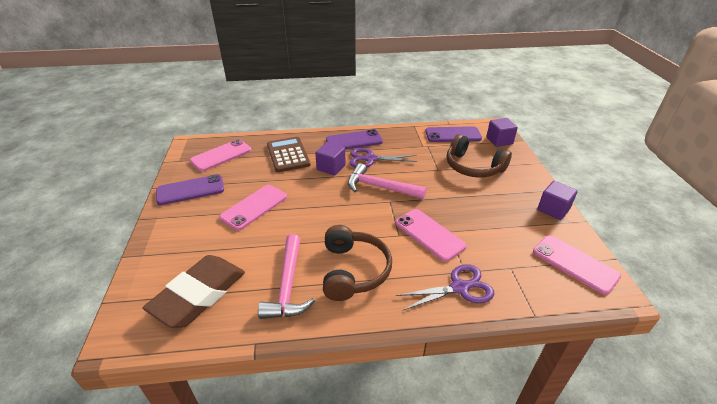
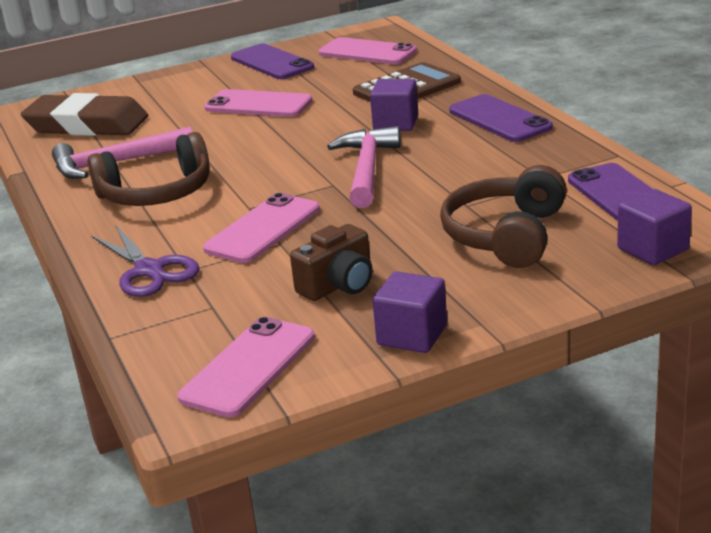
camera: 75 degrees right, 10 degrees down
(370, 159) = (449, 144): purple scissors -> none
(502, 220) = (338, 285): none -> brown camera

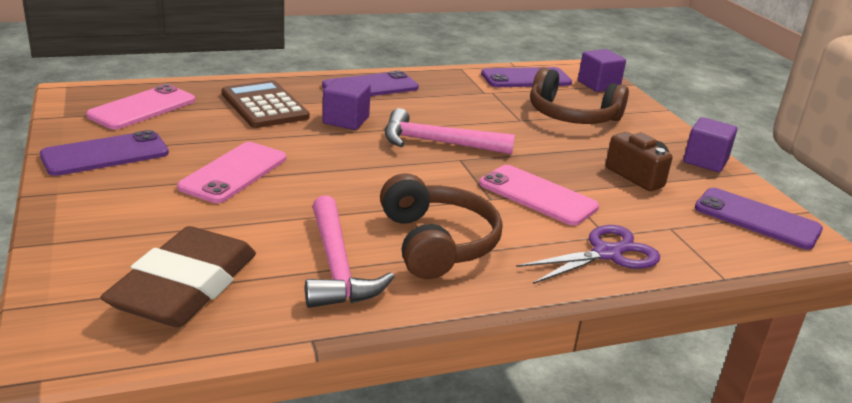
camera: 90 degrees left, 0 degrees up
(248, 367) = (757, 219): pink phone -> purple phone

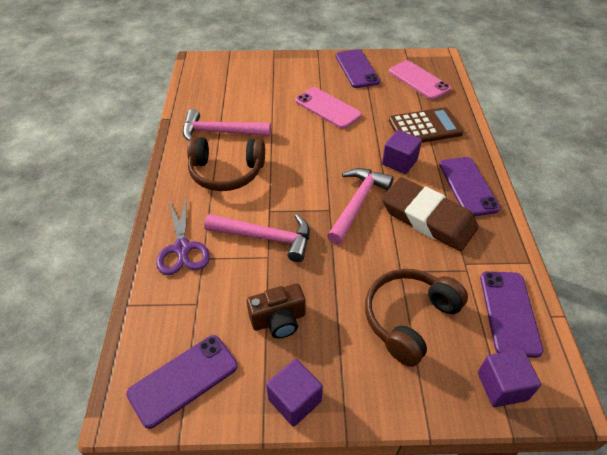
camera: 110 degrees right, 20 degrees up
(185, 286) = (224, 88): brown eraser -> brown eraser (428, 218)
(537, 195) = (265, 237): pink phone -> pink hammer

